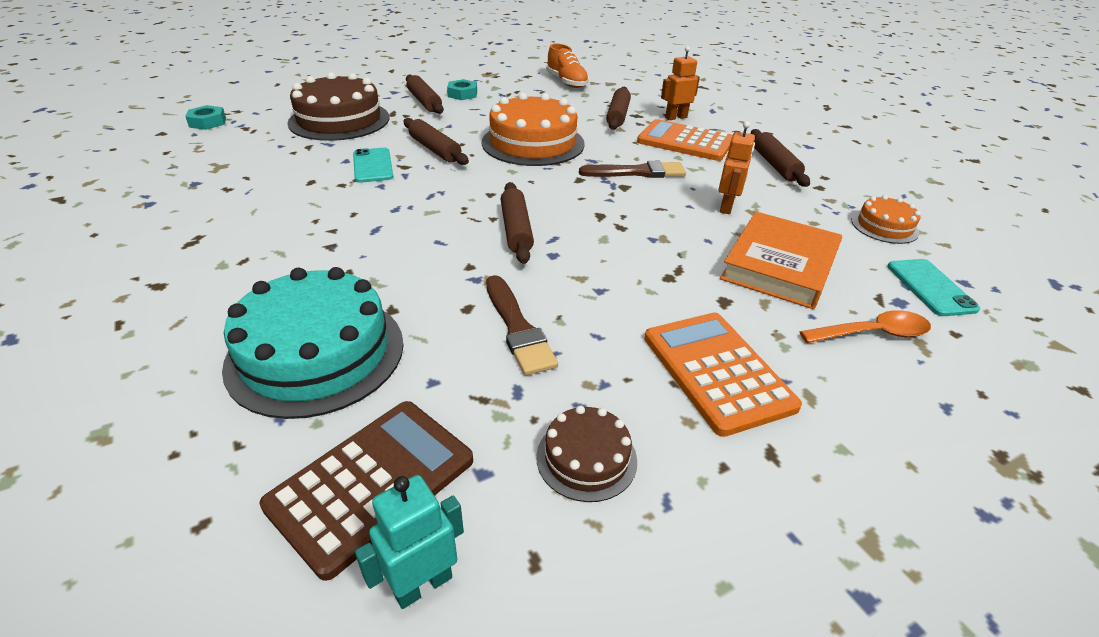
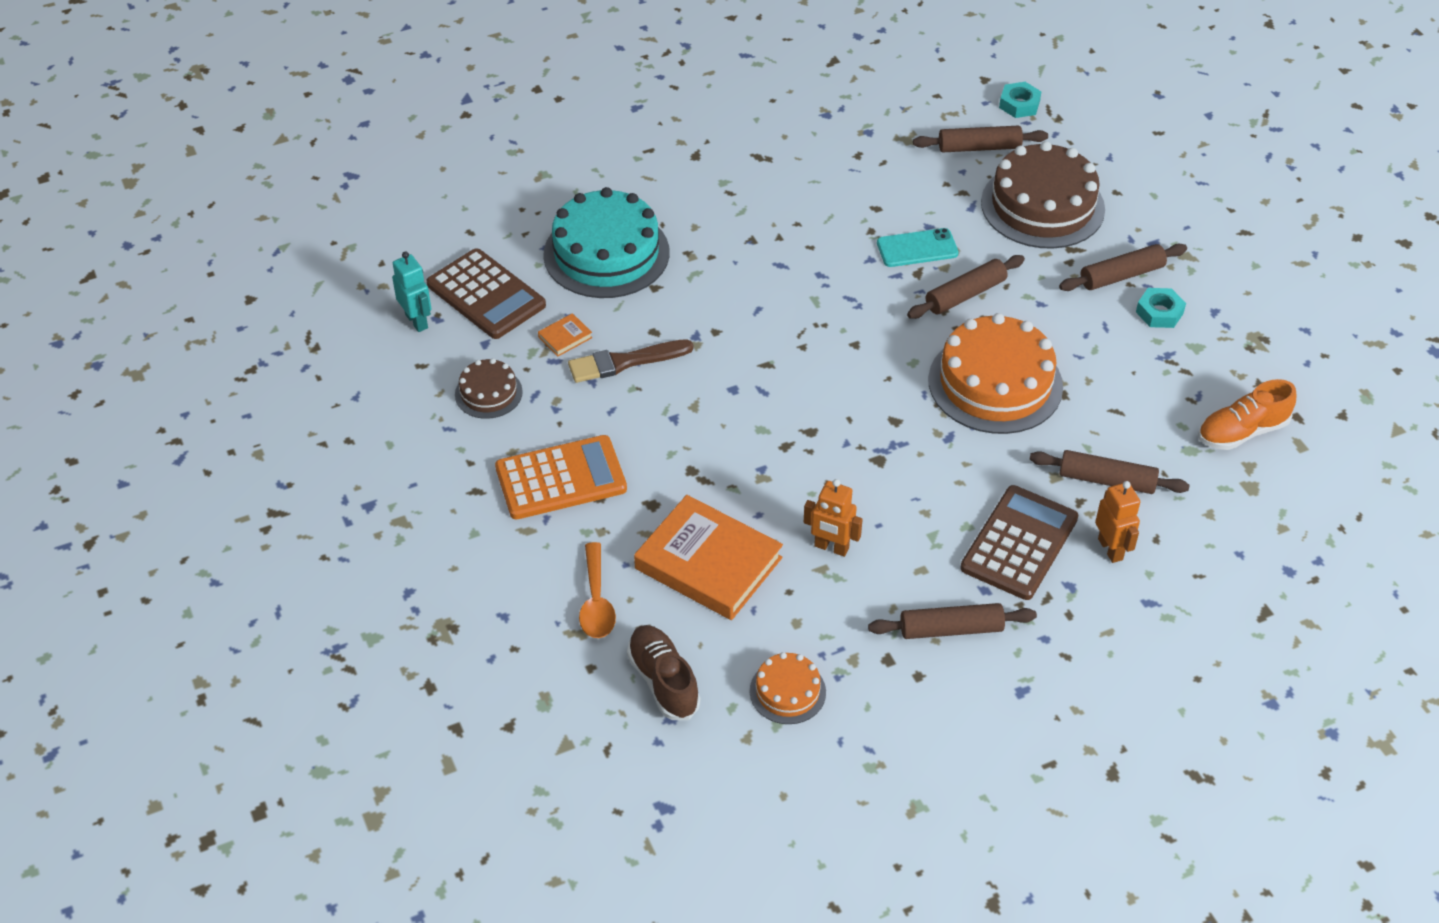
camera: 95 degrees right, 10 degrees up
(473, 383) = (565, 337): none -> orange book
(516, 230) = (779, 363): brown rolling pin -> brown rolling pin (979, 147)
(637, 172) = (917, 477): brown brush -> none
(685, 142) = (1019, 543): orange calculator -> brown calculator
(930, 287) = (663, 681): turquoise phone -> brown shoe

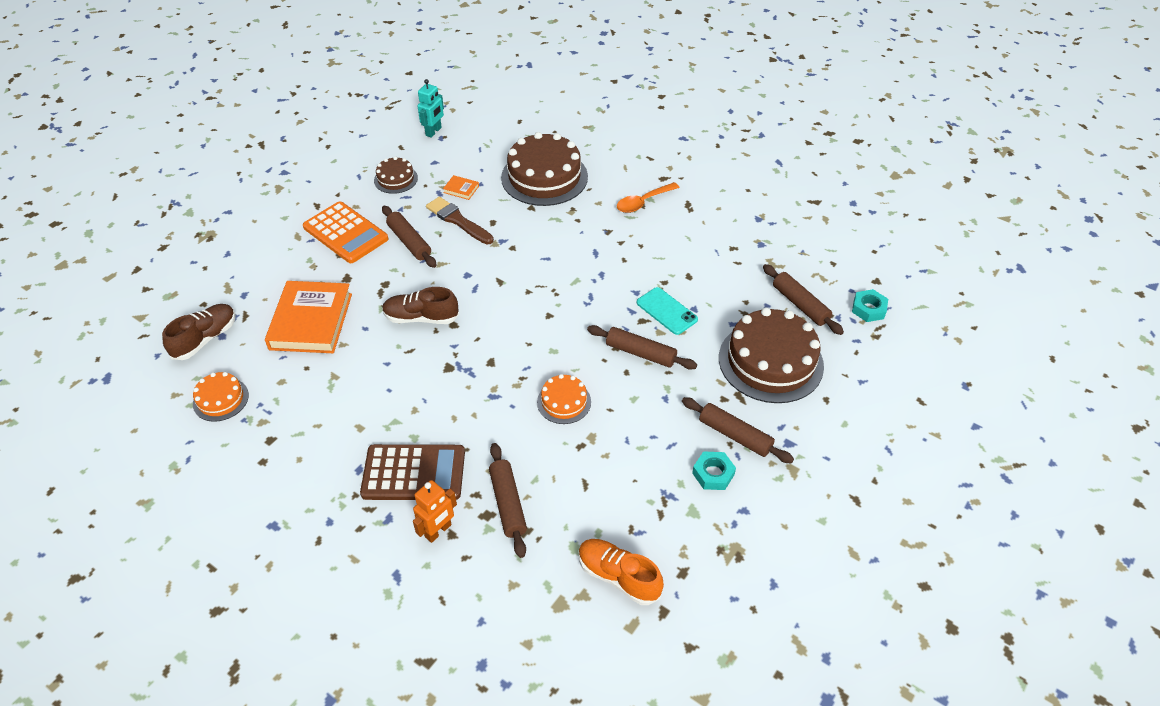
camera: 60 degrees right, 0 degrees up
(486, 295) = (473, 147): brown calculator -> none
(596, 601) = (256, 285): orange spoon -> orange spoon (643, 202)
(606, 253) = (544, 177): turquoise cake -> brown cake
(778, 456) = (421, 318): none -> brown shoe
(831, 547) = (355, 373): orange robot -> none
(951, 629) = (312, 464): brown rolling pin -> brown rolling pin (409, 242)
(995, 383) = (564, 402): orange cake -> orange cake, size x0.50

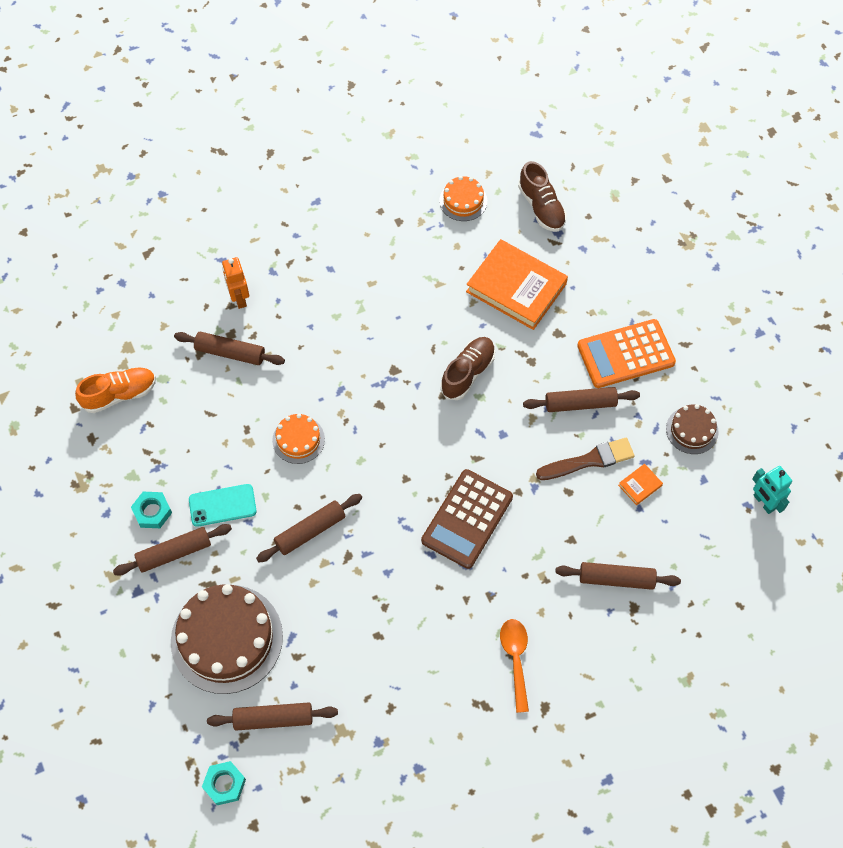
camera: 120 degrees right, 15 degrees up
(414, 473) = (301, 302): brown calculator -> brown calculator (467, 519)
(544, 177) = (616, 579): brown cake -> brown rolling pin
(666, 311) = (345, 585): turquoise phone -> turquoise phone (222, 505)

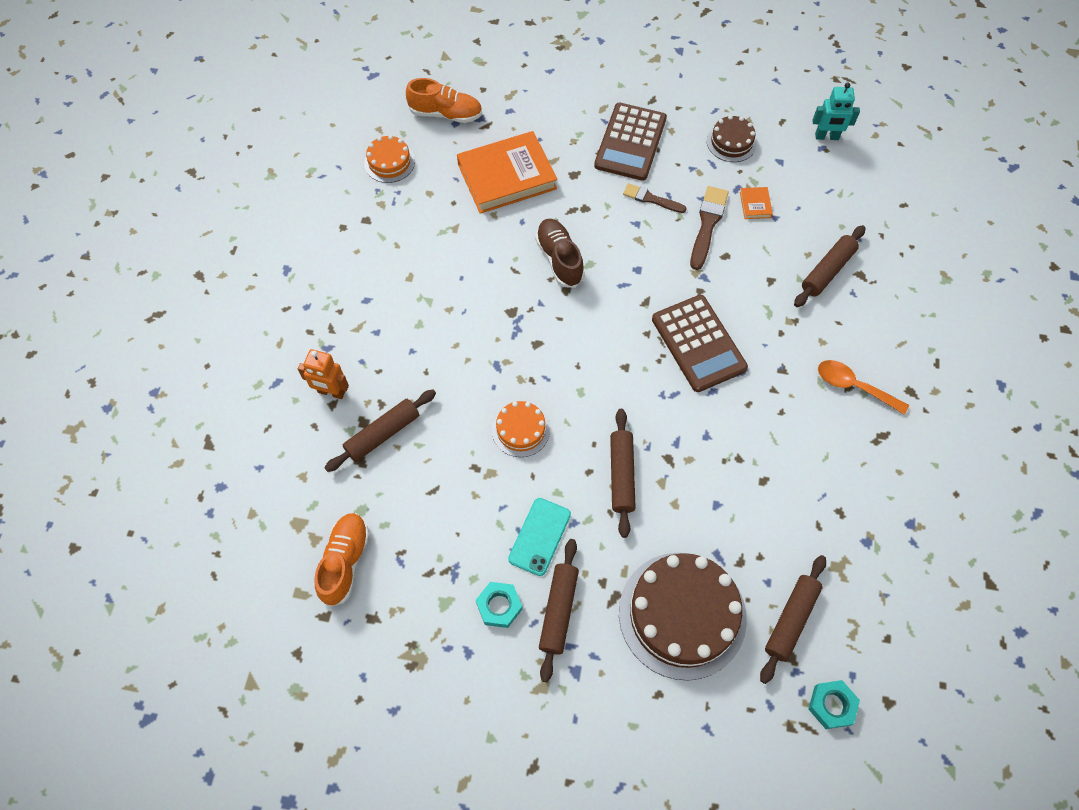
camera: 55 degrees left, 0 degrees up
(541, 207) = (446, 114): brown shoe -> orange shoe
(580, 404) = (651, 199): brown rolling pin -> brown brush
(625, 354) = (630, 142): orange calculator -> brown calculator

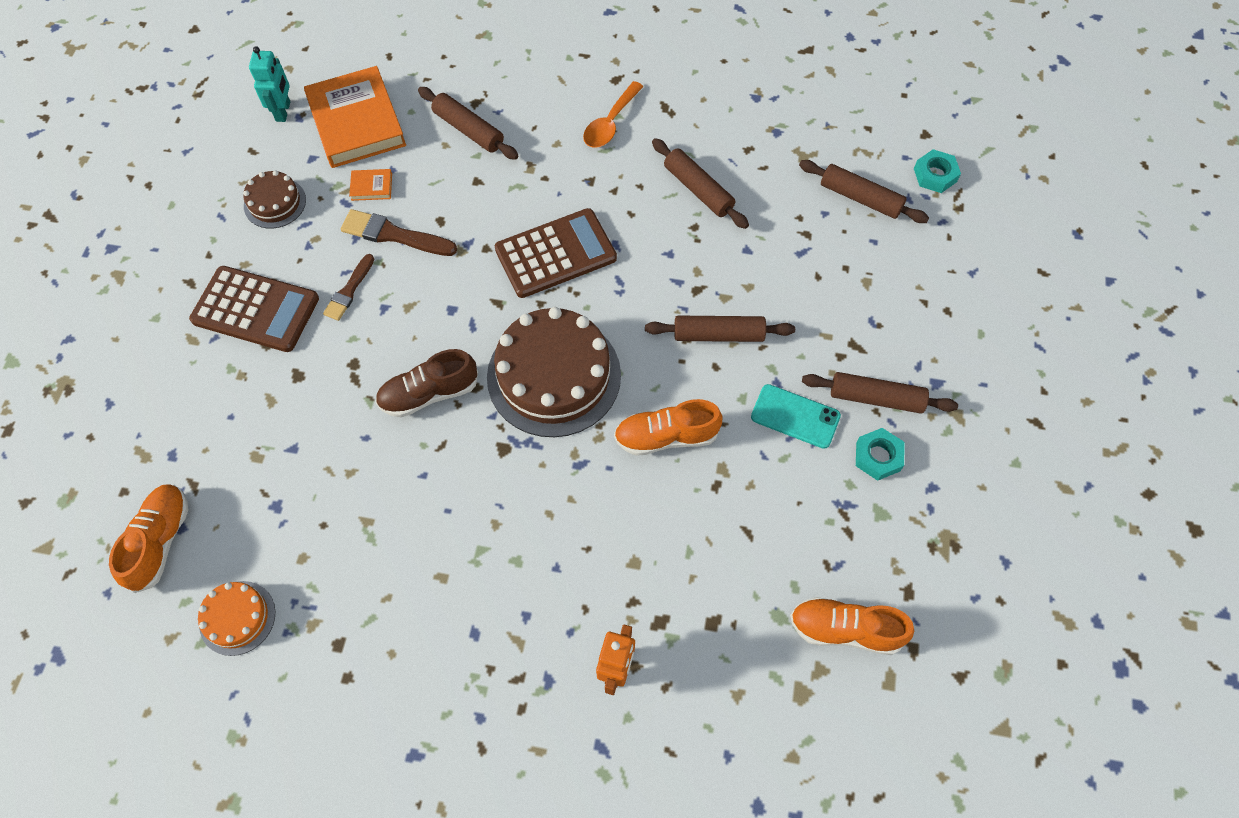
camera: 90 degrees left, 0 degrees up
(383, 434) = (676, 597): brown rolling pin -> brown rolling pin (698, 190)
(507, 177) = (289, 457): orange book -> orange book (357, 122)
(521, 430) = (666, 436): orange cake -> orange shoe
(682, 614) = (866, 286): brown cake -> brown cake (554, 376)

